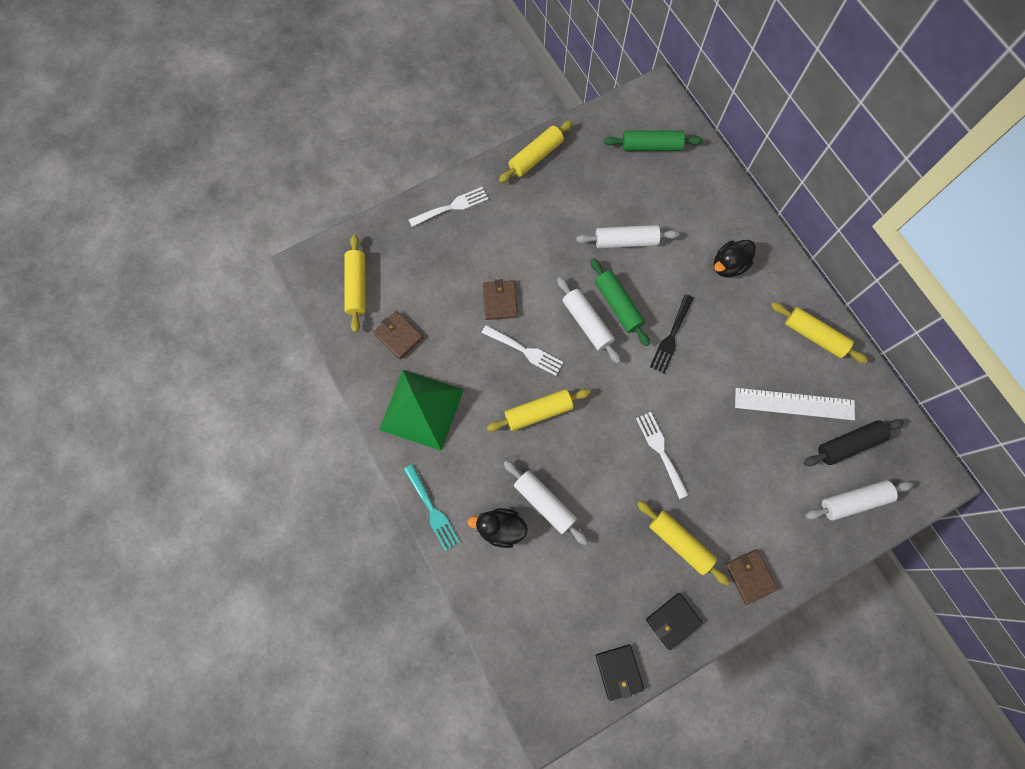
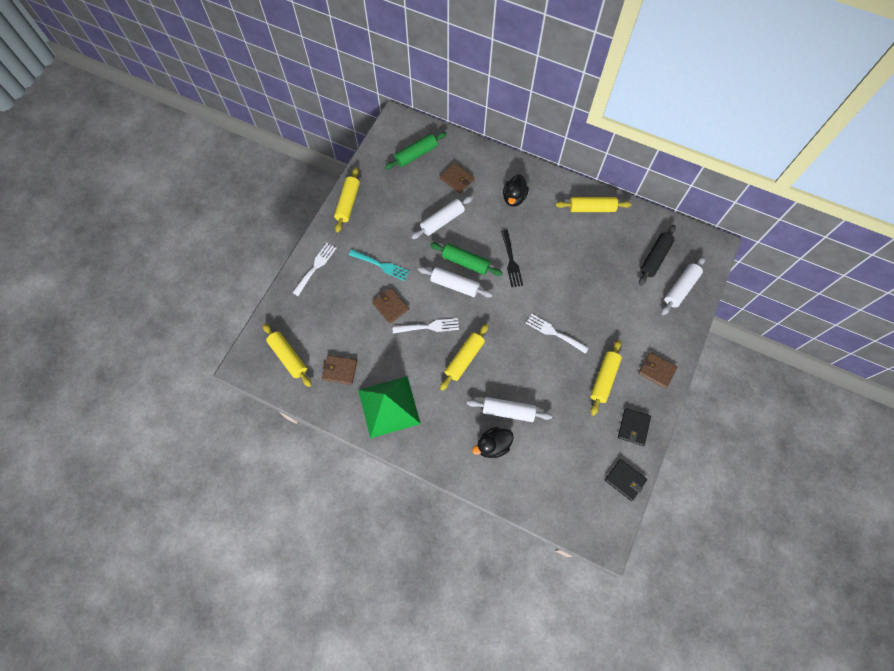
camera: 35 degrees left, 5 degrees down
(432, 510) = (442, 464): turquoise fork -> turquoise fork (381, 265)
(677, 202) = (457, 179): none -> brown wallet
(680, 543) = (604, 379): yellow rolling pin -> yellow rolling pin turned 75 degrees counterclockwise
(794, 404) = (609, 254): white ruler -> none

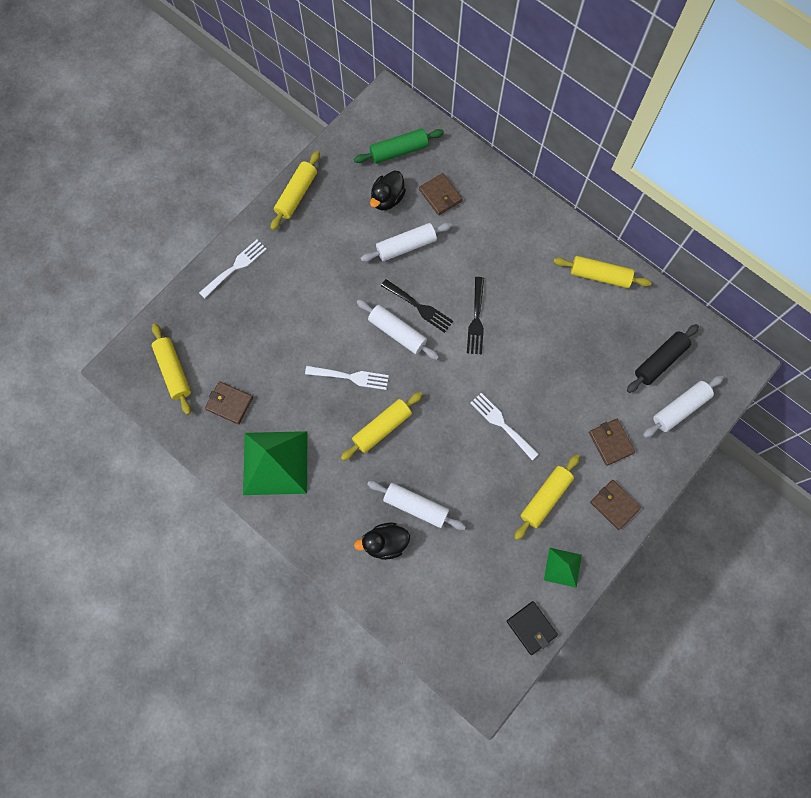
camera: 15 degrees right, 5 degrees up
(381, 265) = (315, 285): turquoise fork -> none
(390, 306) = (311, 339): brown wallet -> brown wallet (611, 442)
(465, 262) = (419, 307): green rolling pin -> black fork
(514, 198) = (505, 238): black duck -> black duck (387, 199)
(633, 427) = (562, 567): black wallet -> green pyramid

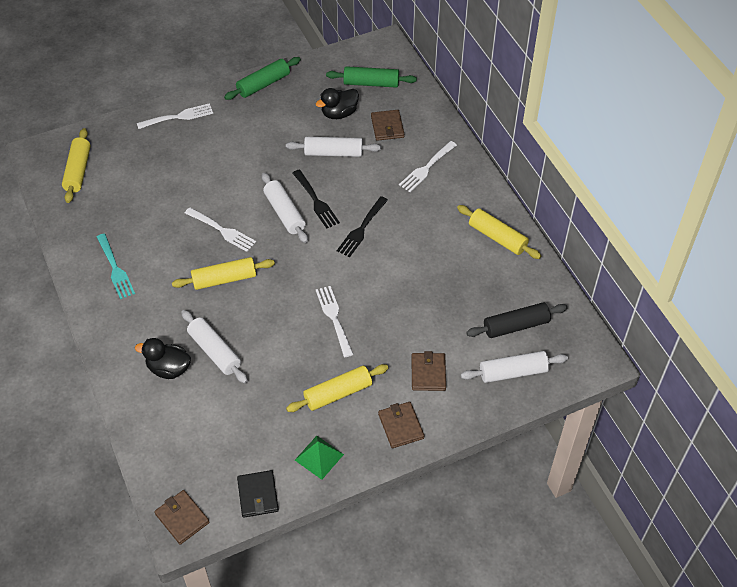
camera: 25 degrees right, 20 degrees down
(229, 403) = (107, 211): brown wallet -> brown wallet (182, 518)
(275, 462) = (115, 269): green pyramid -> turquoise fork
(296, 194) = (263, 84): yellow rolling pin -> green rolling pin
(500, 227) = (426, 168): none -> white fork

